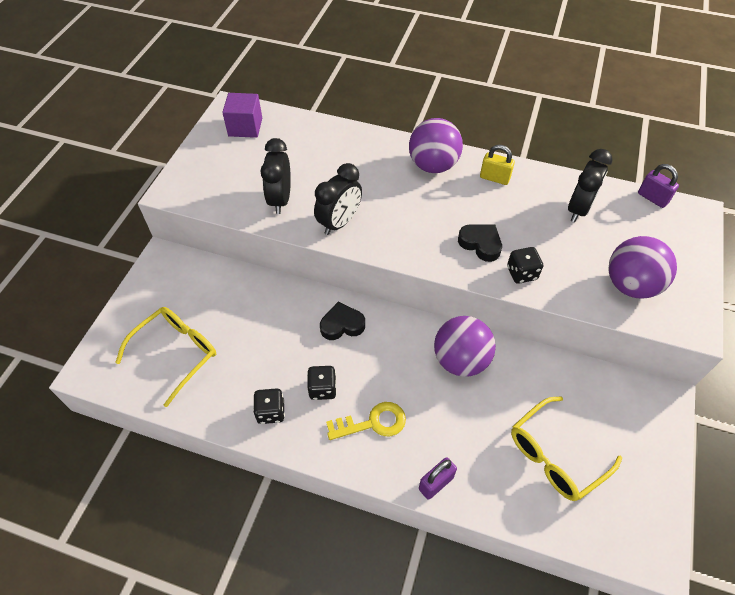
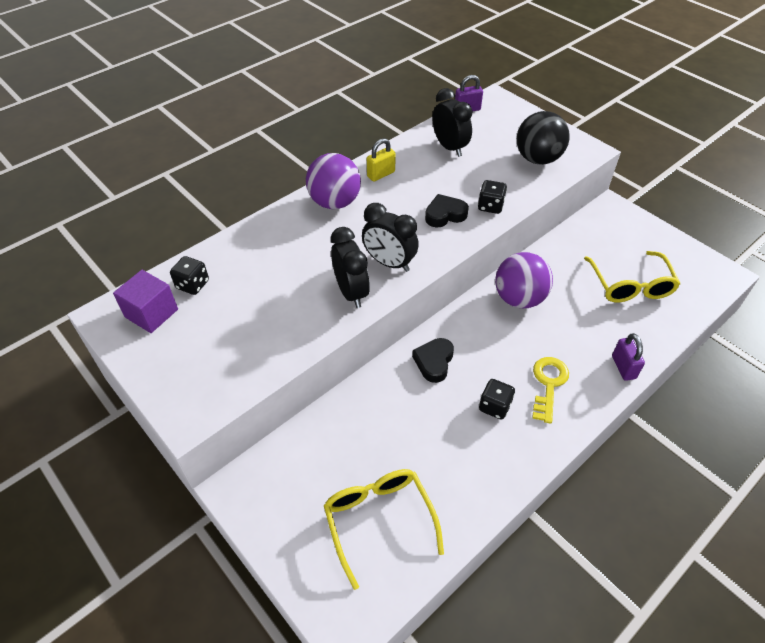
camera: 60 degrees left, 5 degrees down
(271, 412) = (498, 459): black dice -> black dice (192, 285)
(280, 199) = (285, 324): black clock -> black clock (389, 263)
(630, 285) = (538, 159): purple ball -> black ball

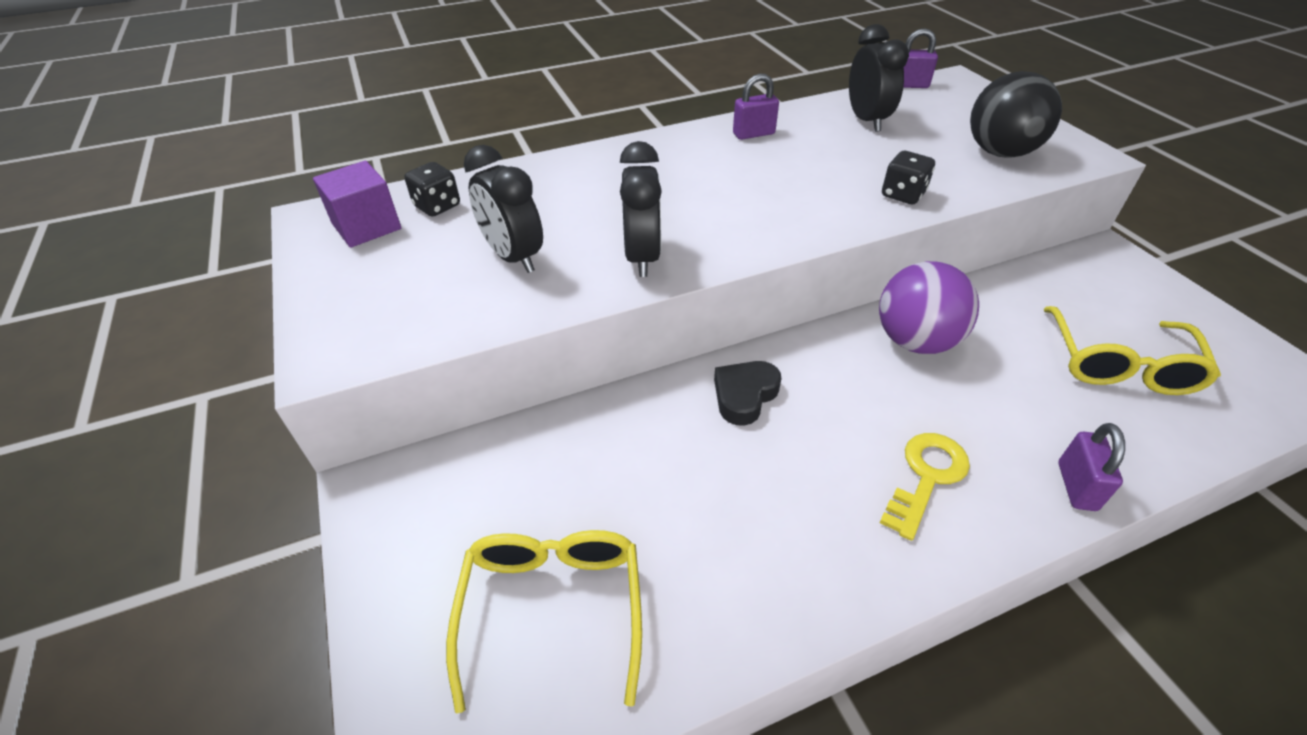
camera: 20 degrees right, 5 degrees down
(334, 202) = (674, 153): purple ball -> none
(381, 174) = (753, 134): yellow padlock -> purple padlock
(389, 263) = (717, 233): black clock -> black clock (514, 257)
(445, 215) = (827, 192): black heart -> none
(494, 406) = (819, 486): black dice -> none

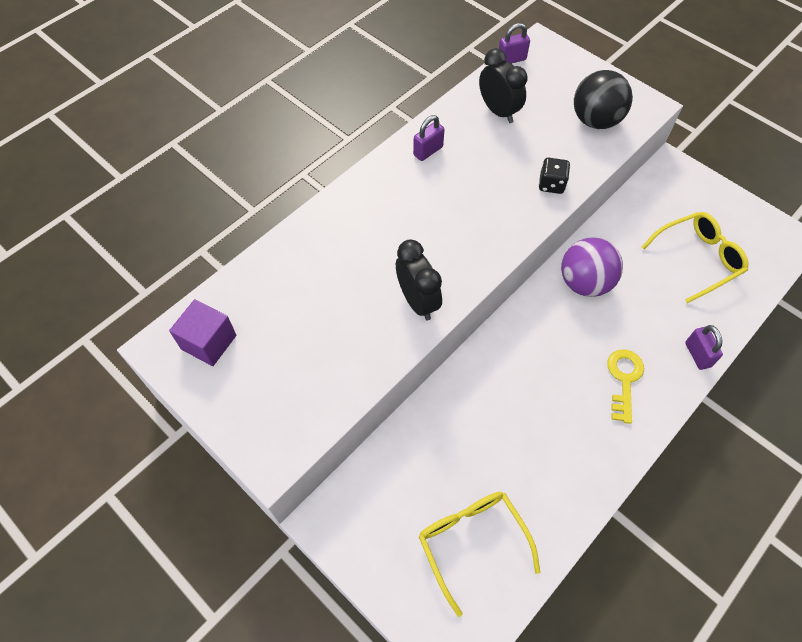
camera: 25 degrees left, 15 degrees up
(437, 206) = (246, 304): black dice -> none
(514, 257) = (334, 332): black clock -> none
(744, 395) = (505, 363): black heart -> none
(1119, 364) = (697, 259): yellow glasses -> yellow glasses turned 105 degrees counterclockwise

